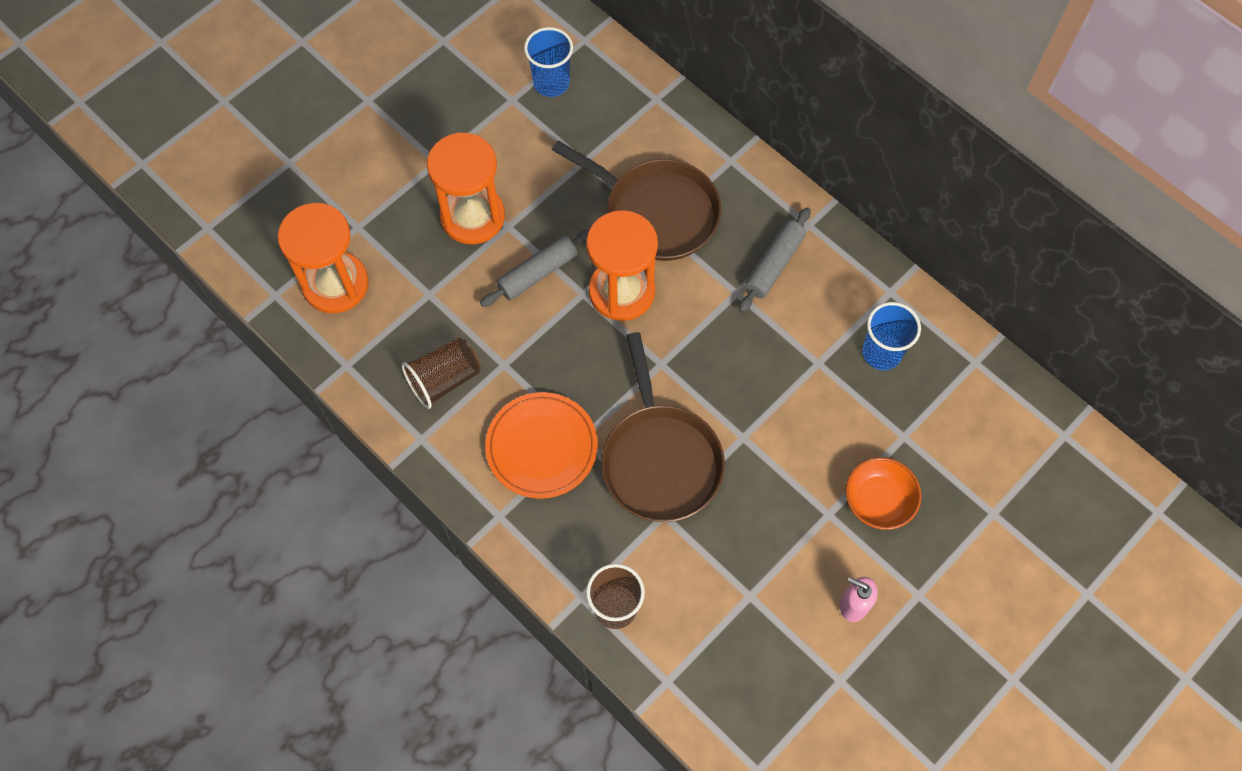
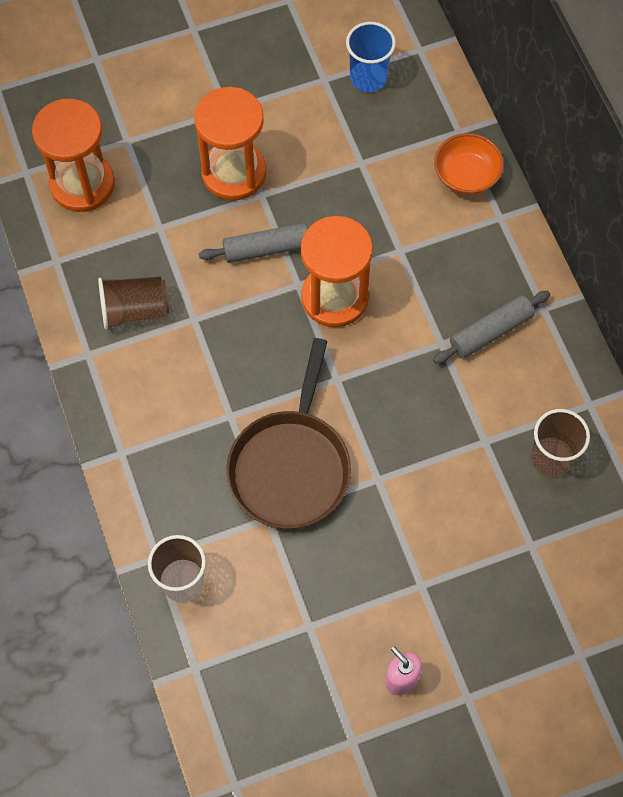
camera: 25 degrees right, 0 degrees up
(542, 447) = (190, 408): orange plate -> none
(657, 212) = (405, 238): brown pan -> none
(878, 501) = (475, 594): orange bowl -> orange bowl (466, 175)
(882, 352) = (551, 458): blue cup -> brown cup

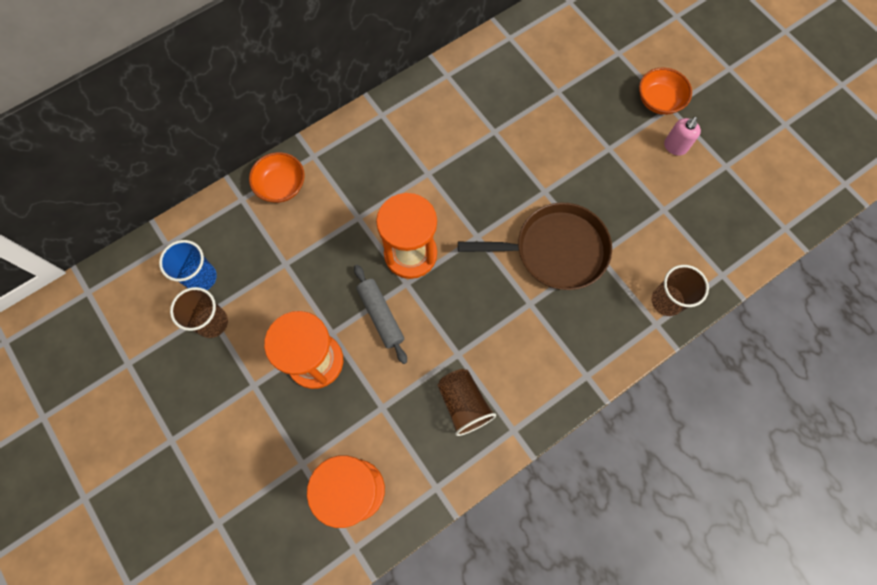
camera: 105 degrees left, 5 degrees up
(483, 684) = (659, 101): none -> orange bowl
(490, 332) = (409, 144): grey rolling pin -> none
(551, 458) = (493, 90): brown cup -> brown cup (212, 322)

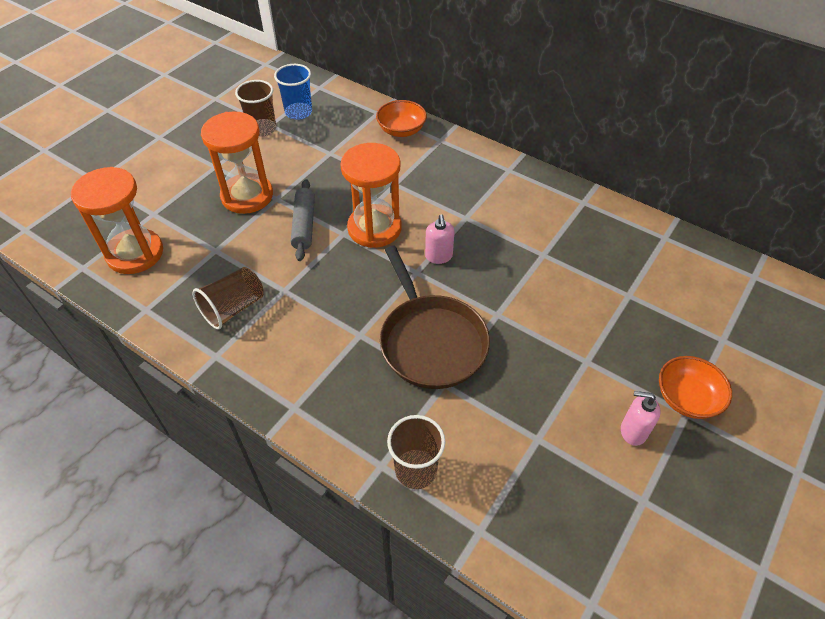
camera: 70 degrees right, 20 degrees down
(381, 315) = (304, 225): grey rolling pin -> grey rolling pin turned 45 degrees counterclockwise
(466, 212) = (438, 256): none -> pink soap dispenser

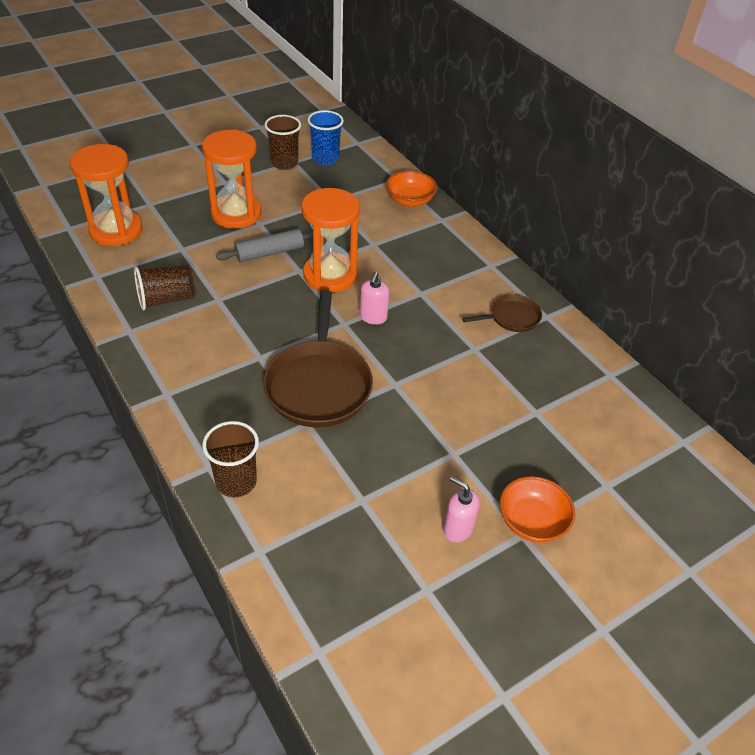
camera: 20 degrees right, 5 degrees down
(304, 225) = (269, 253): grey rolling pin -> grey rolling pin turned 45 degrees clockwise
(556, 213) = (512, 317): none -> brown pan

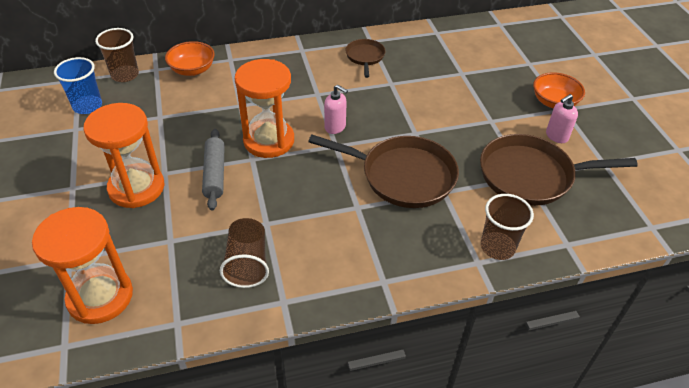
camera: 70 degrees left, 0 degrees up
(284, 163) = (73, 136): brown cup -> brown cup (125, 75)
(366, 504) = (530, 175): none -> brown pan

